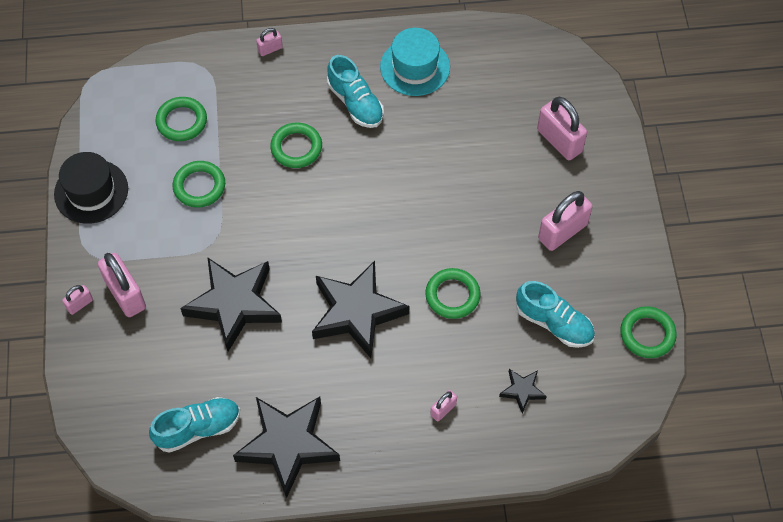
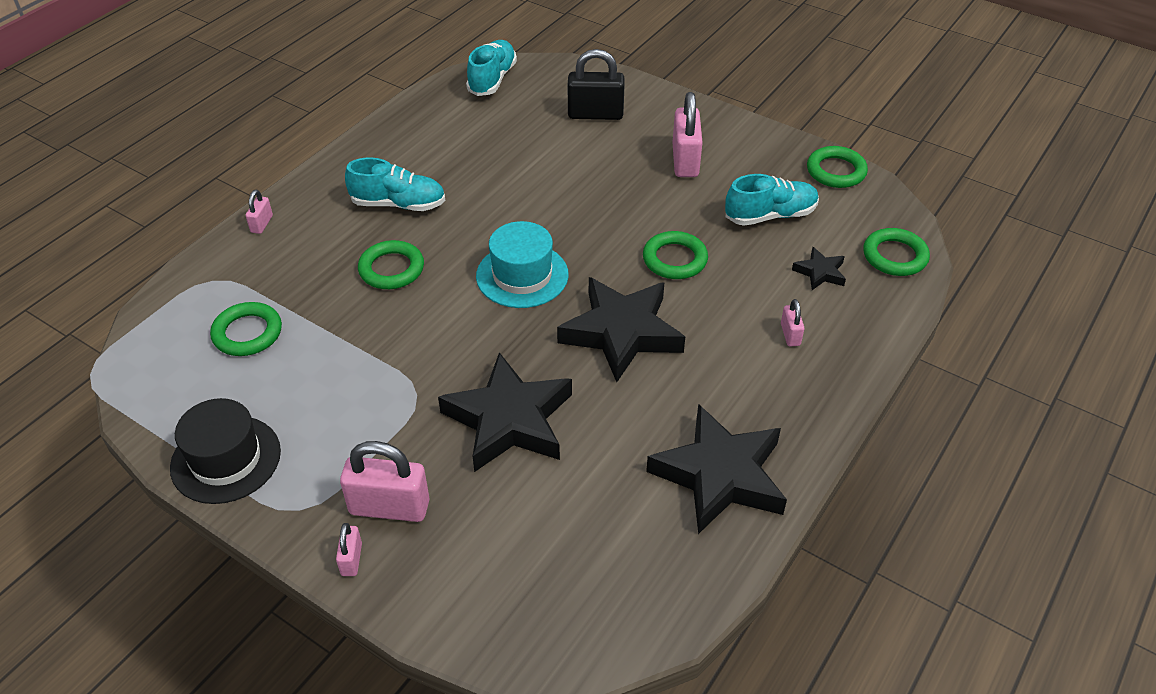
camera: 50 degrees left, 15 degrees down
(198, 428) = (626, 543): turquoise shoe -> turquoise shoe (492, 79)
(199, 186) = (339, 365): green ring -> green ring (894, 256)
(415, 67) = (413, 149): turquoise hat -> turquoise hat (522, 275)
(559, 141) = (595, 114): pink padlock -> black padlock

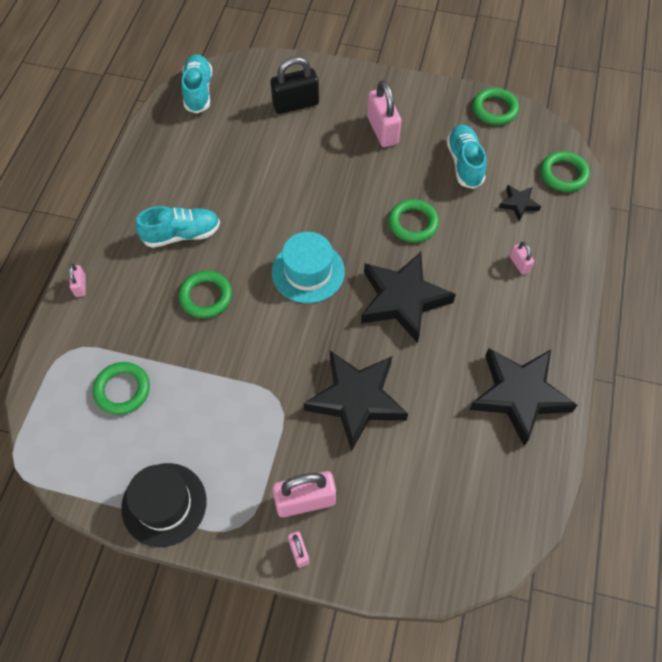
camera: 20 degrees left, 15 degrees up
(770, 215) = (464, 163): turquoise shoe -> turquoise shoe turned 60 degrees counterclockwise

